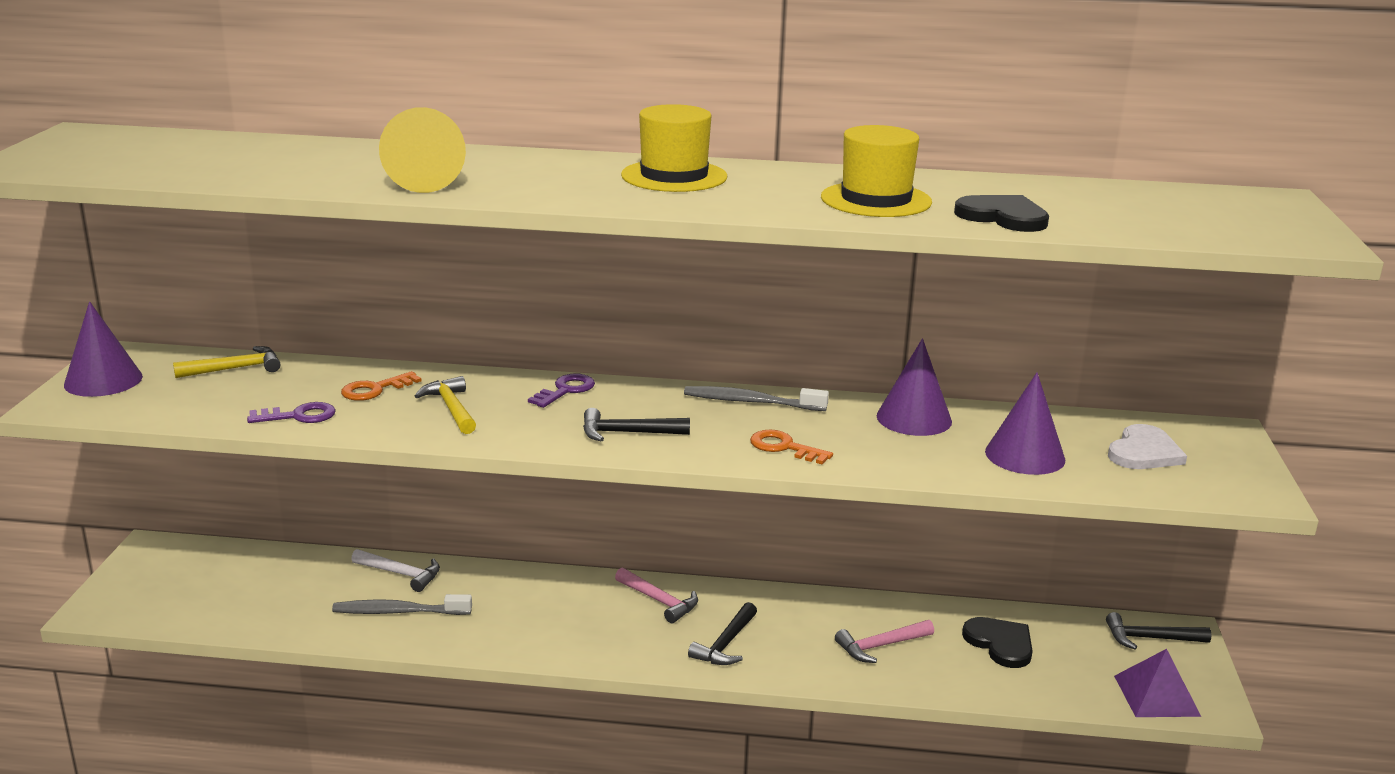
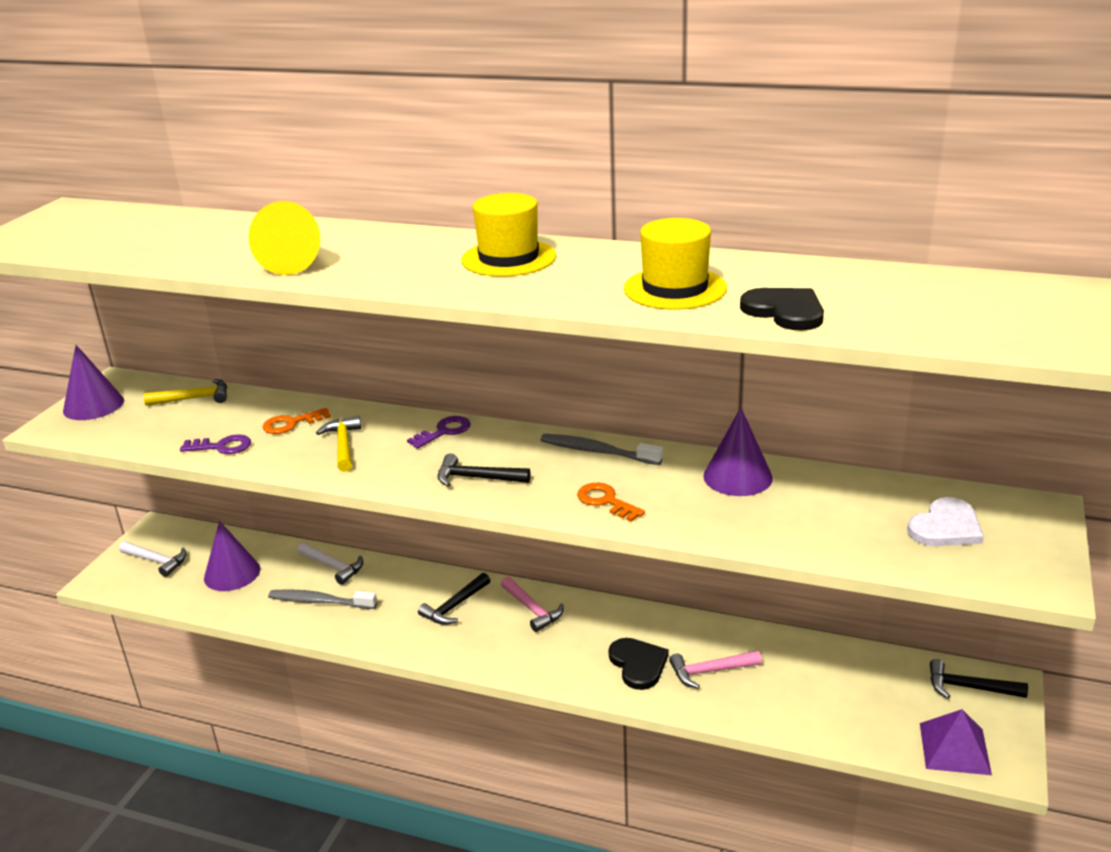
camera: 15 degrees right, 5 degrees up
(166, 583) = (157, 561): none -> white hammer
(726, 644) = (574, 656): black hammer -> black hammer (454, 606)
(1000, 643) = (821, 679): black heart -> black heart (638, 664)
(1025, 455) = (826, 523): purple cone -> purple cone (232, 573)

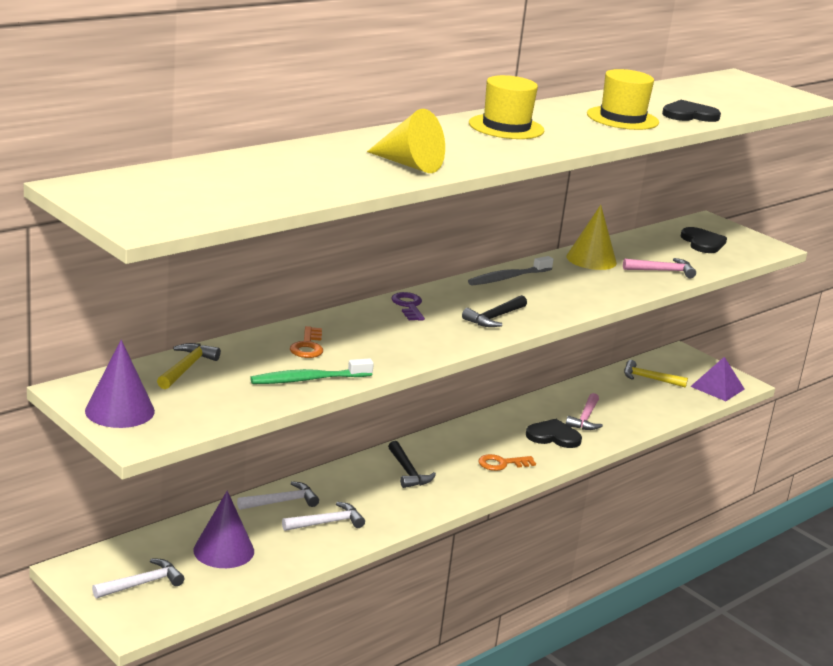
camera: 65 degrees left, 5 degrees down
(222, 446) = (308, 379): purple key -> green toothbrush
(320, 601) = (327, 523): grey toothbrush -> white hammer
(343, 445) = (377, 340): yellow hammer -> yellow hammer (649, 379)
(532, 609) = (449, 446): pink hammer -> pink hammer (662, 271)
(606, 501) = (575, 297): orange key -> orange key (502, 464)
(737, 477) = (591, 259): purple cone -> yellow cone
(946, 527) = (702, 243): white heart -> black heart
(968, 687) = (675, 362): black hammer -> none

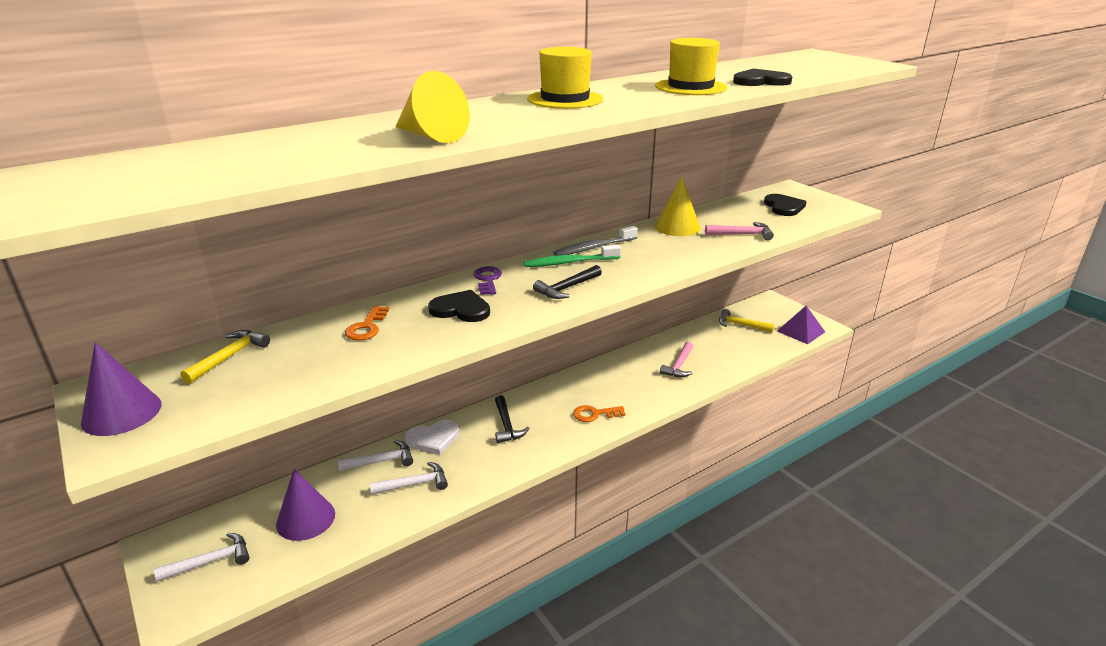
camera: 10 degrees right, 5 degrees up
(308, 379) = (345, 366): green toothbrush -> green toothbrush (569, 262)
(330, 482) = (433, 438): none -> white heart
(553, 436) = (647, 384): black heart -> black heart (461, 309)

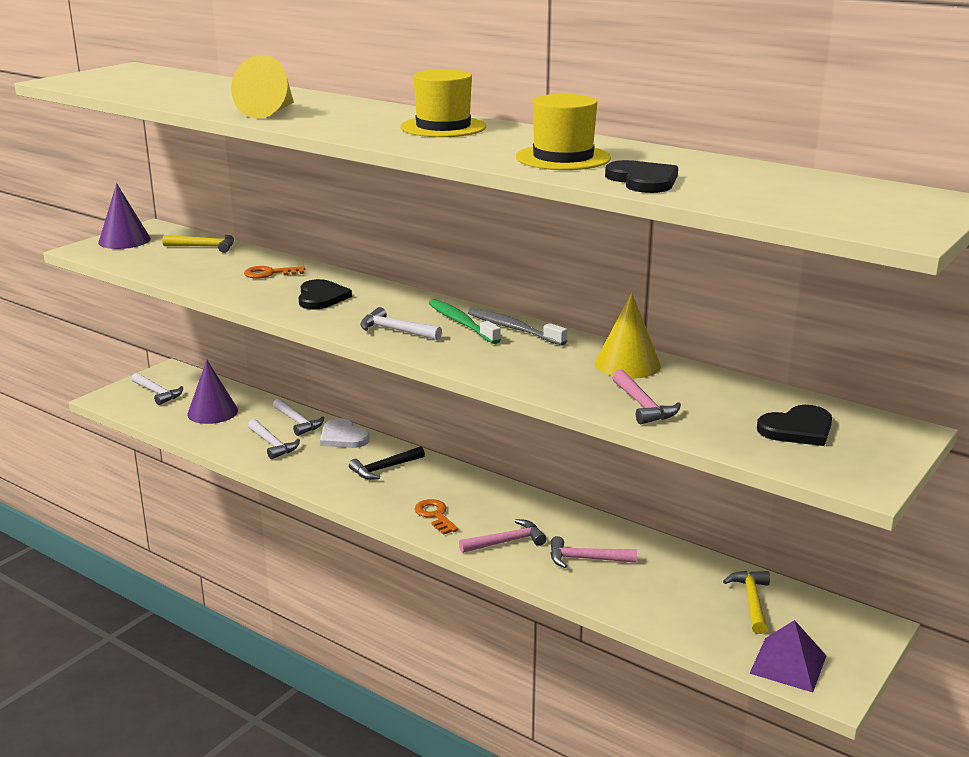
camera: 70 degrees right, 5 degrees down
(487, 280) = (391, 296): purple key -> none
(567, 288) = (395, 330): black hammer -> white hammer
(645, 391) = (506, 542): none -> pink hammer

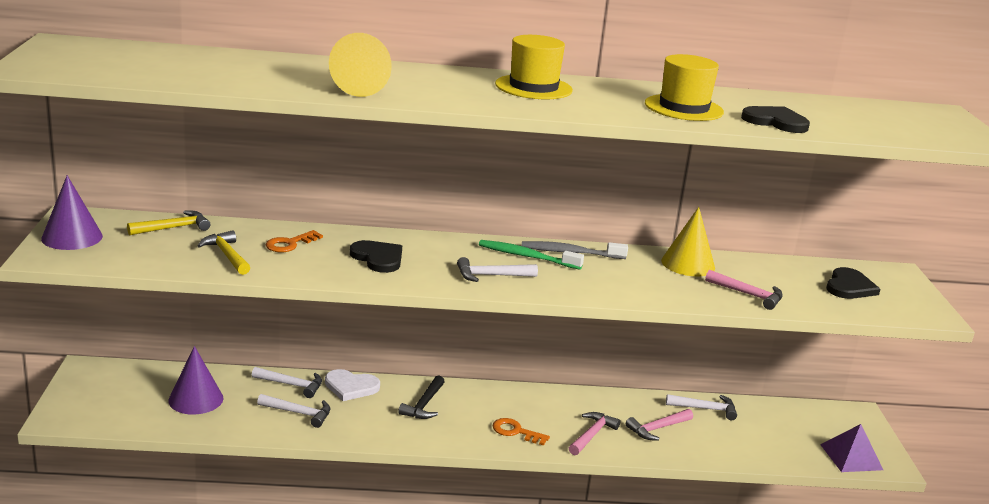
camera: 40 degrees left, 0 degrees up
(157, 393) = (109, 396): white hammer -> white hammer (705, 409)
(751, 601) = (783, 421): yellow hammer -> yellow hammer (226, 255)

